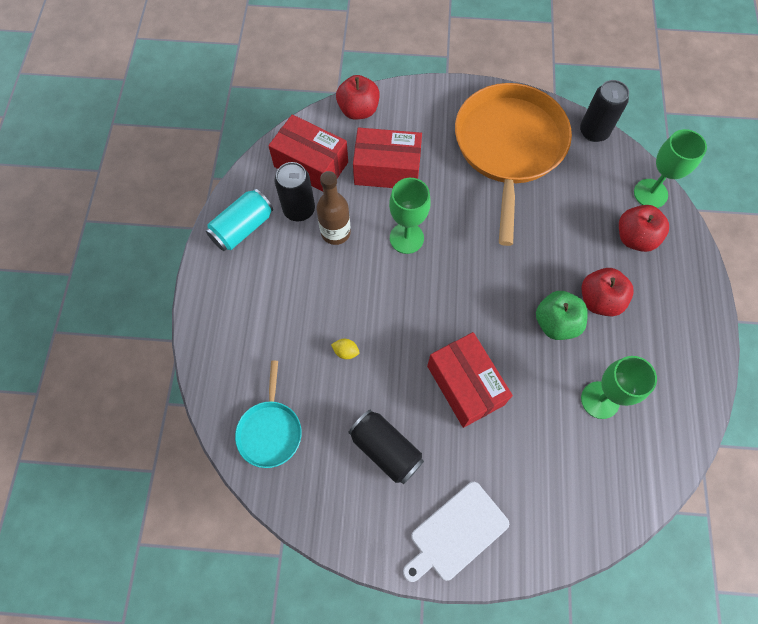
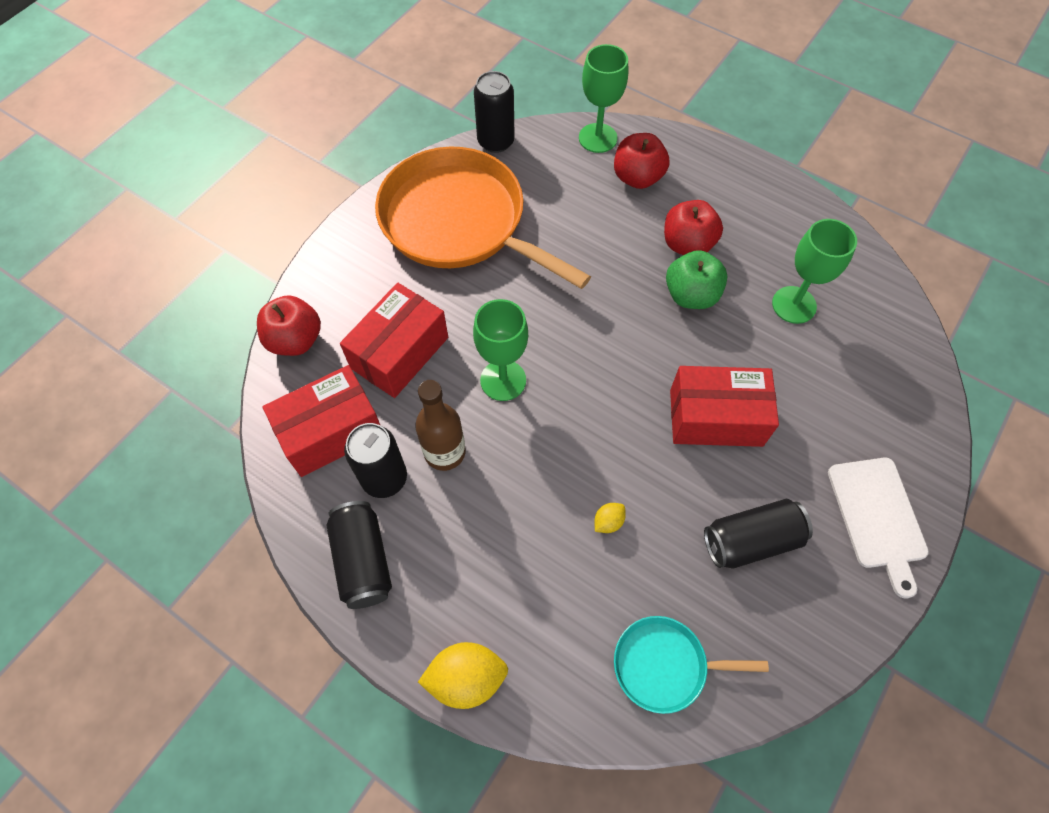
camera: 60 degrees left, 5 degrees down
(204, 321) = (466, 678): none -> yellow lemon
(243, 228) = (363, 560): turquoise can -> black can
(270, 431) = (664, 665): turquoise pan -> turquoise pan turned 150 degrees clockwise

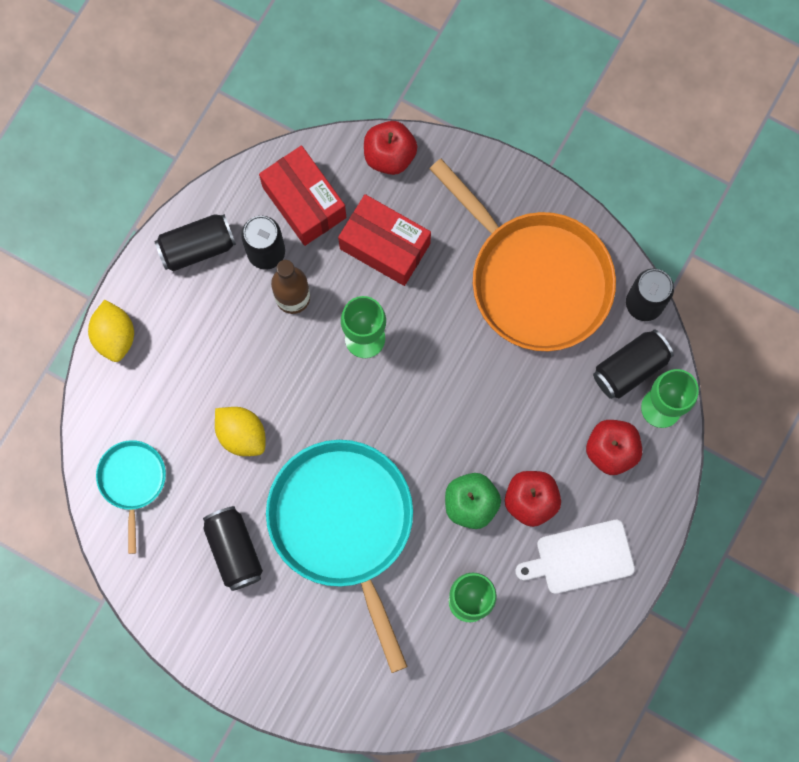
camera: 85 degrees right, 15 degrees up
(458, 222) = (535, 279): orange pan -> orange pan turned 105 degrees clockwise
(558, 157) = (630, 368): none -> black can
(608, 522) = (242, 434): yellow lemon -> yellow lemon, size x2.00
(715, 417) = (343, 524): red box -> turquoise pan
(877, 517) = (261, 657): white cutting board -> white cutting board (580, 557)

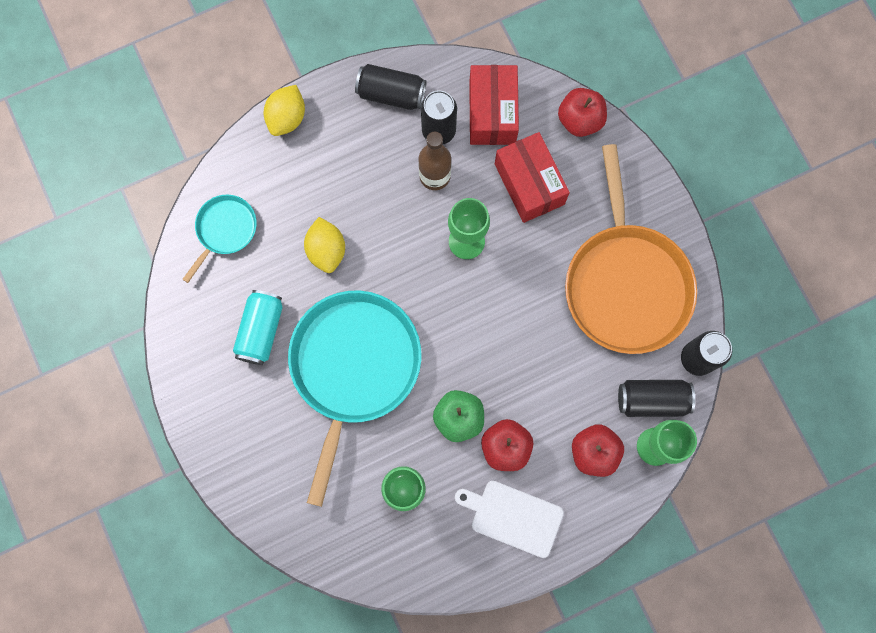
camera: 35 degrees right, 0 degrees up
(234, 550) = (261, 330): black can -> turquoise can

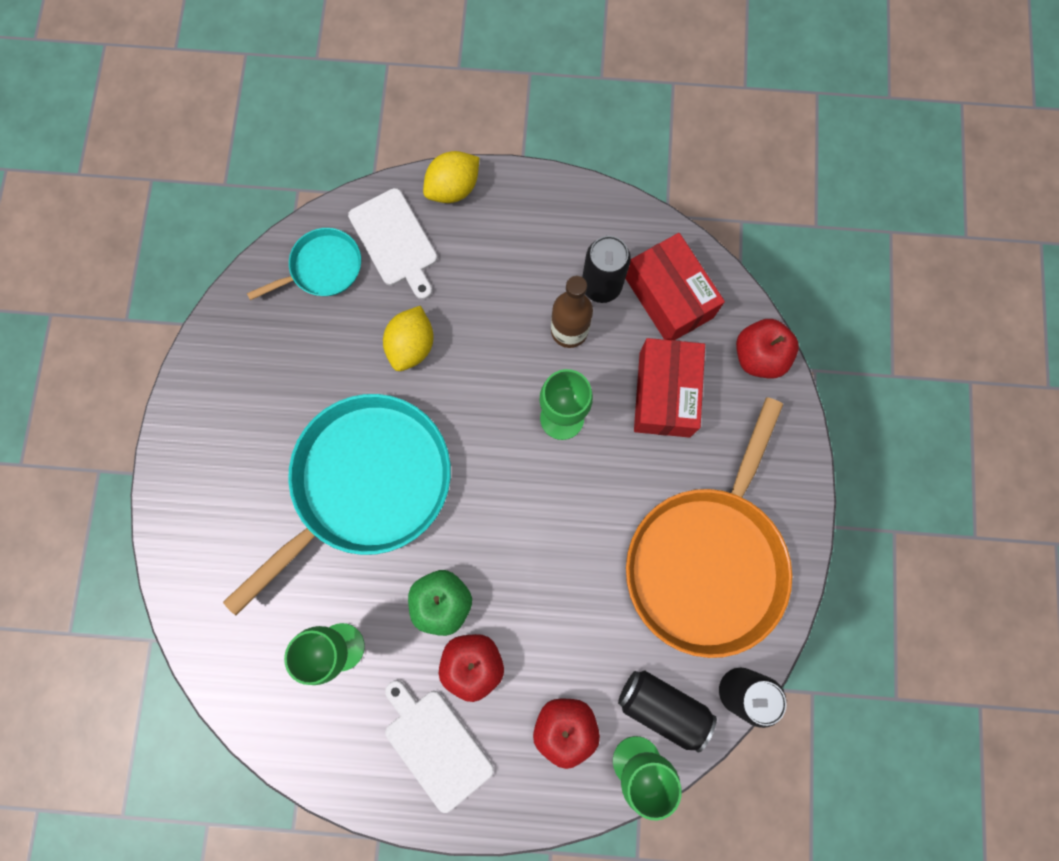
camera: 30 degrees right, 0 degrees up
(261, 330) = (296, 391): turquoise can -> none
(267, 181) = (395, 241): none -> white cutting board
(391, 94) = (574, 221): black can -> none
(492, 113) = (669, 297): red box -> red box turned 60 degrees counterclockwise

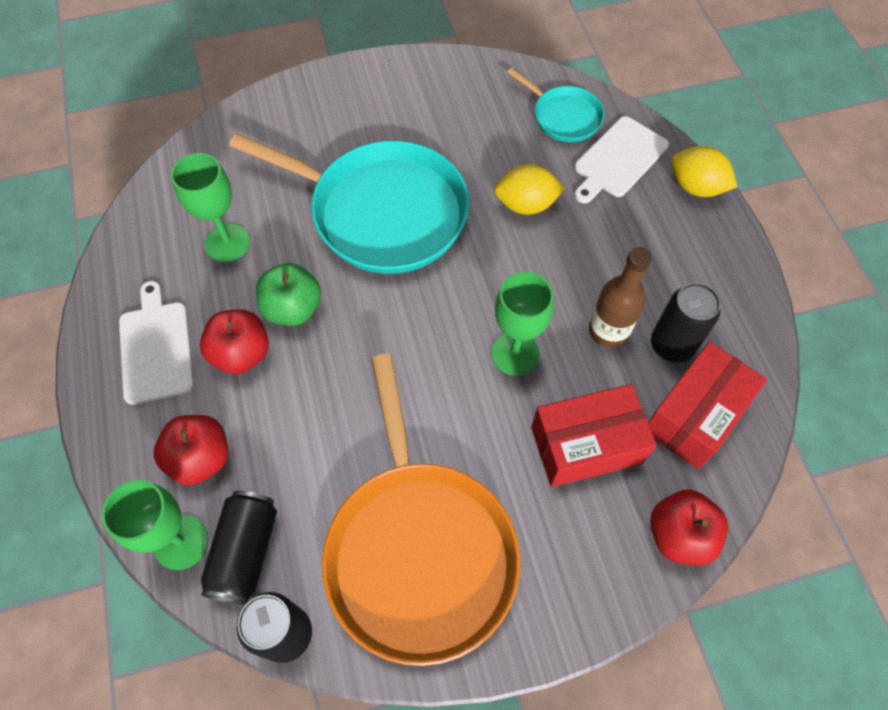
camera: 70 degrees right, 15 degrees down
(436, 745) = (156, 347): white cutting board -> white cutting board turned 45 degrees counterclockwise
(707, 561) = (419, 551): orange pan -> orange pan turned 105 degrees counterclockwise

